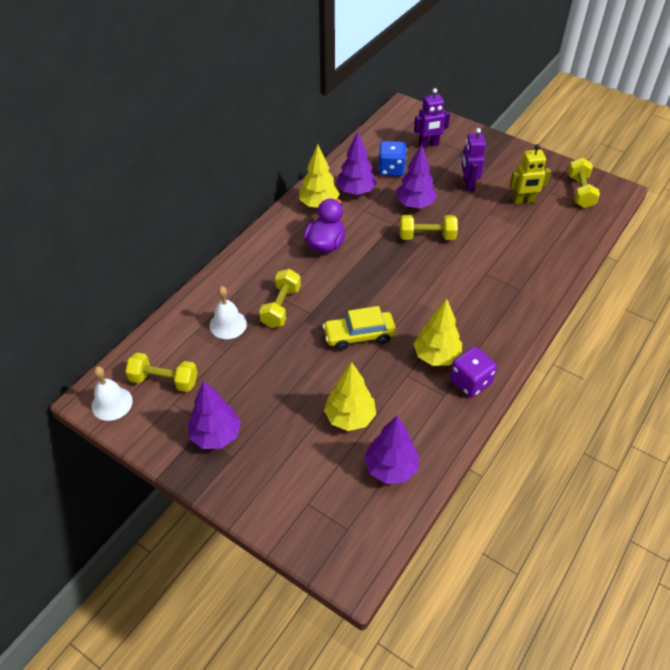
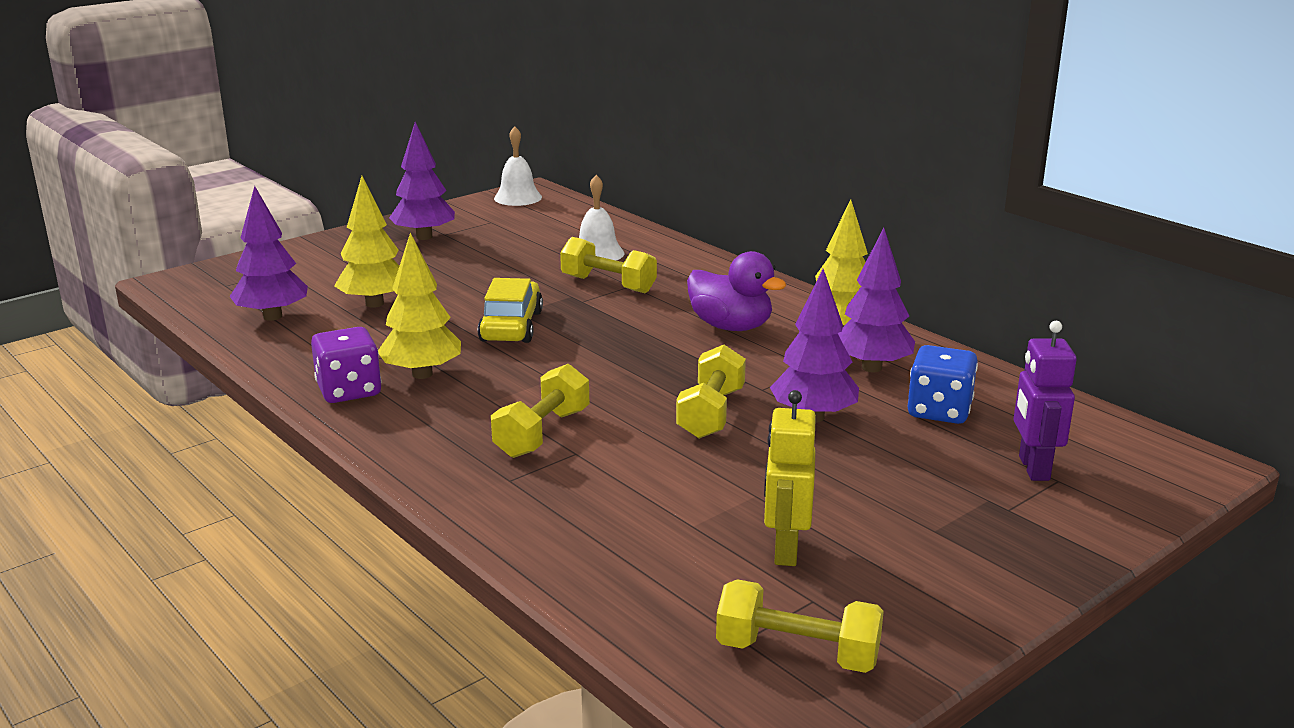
camera: 105 degrees right, 25 degrees down
(164, 380) = (529, 219): yellow dumbbell -> yellow dumbbell (542, 433)
(468, 185) = (866, 489): purple robot -> none

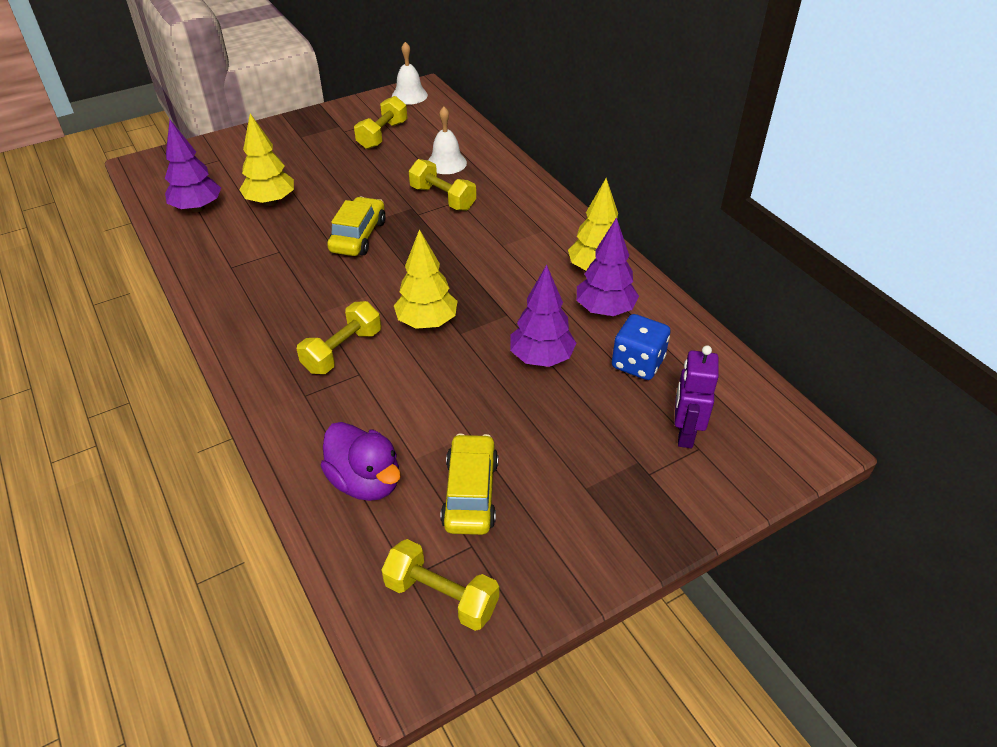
camera: 10 degrees right, 20 degrees up
(349, 391) = (225, 291): purple dice -> none
(422, 374) = (280, 280): yellow tree -> yellow tree (427, 322)
(424, 237) = (328, 133): purple tree -> none
(711, 413) = (468, 345): yellow dumbbell -> yellow dumbbell (382, 135)
(731, 326) = (516, 254): purple duck -> purple duck (365, 481)
(785, 550) = (470, 493): yellow robot -> yellow car

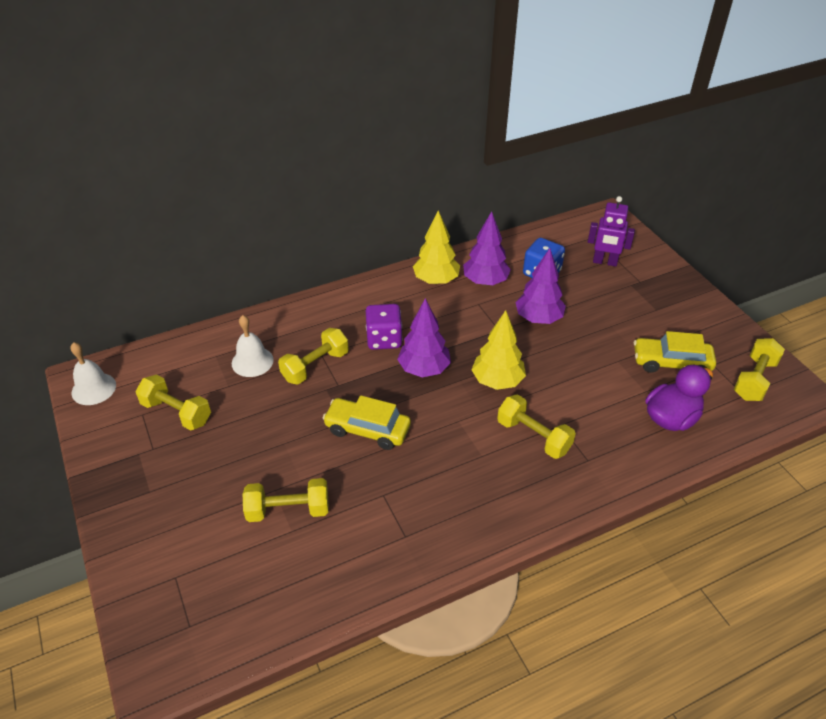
camera: 85 degrees left, 0 degrees up
(197, 208) = (284, 585): purple tree -> purple tree (424, 369)
(270, 202) = (288, 510): yellow tree -> yellow dumbbell
(487, 237) = (384, 339): none -> purple dice

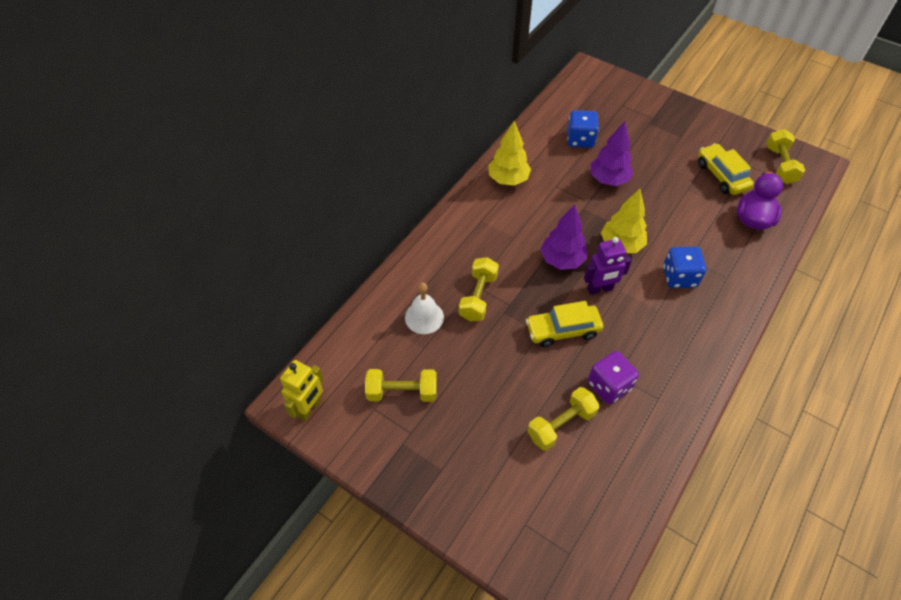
camera: 30 degrees left, 10 degrees up
(93, 388) = (309, 408): white bell -> yellow robot
(384, 339) = (511, 249): purple dice -> purple dice (609, 386)
(485, 282) = (545, 164): purple tree -> none
(533, 436) = (679, 277): yellow dumbbell -> blue dice
(604, 262) = (617, 111): purple robot -> purple robot (600, 289)
(671, 363) = (721, 176): yellow car -> yellow car turned 90 degrees clockwise

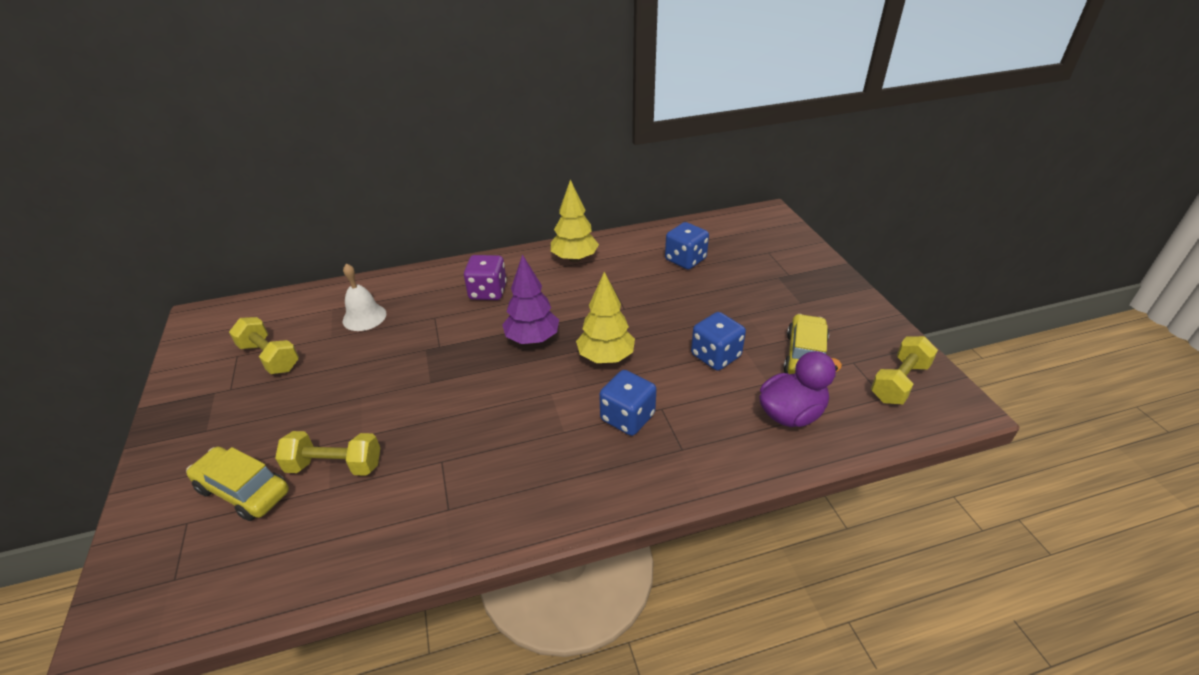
camera: 40 degrees right, 15 degrees down
(309, 408) = (204, 328): yellow robot -> none
(478, 297) = (424, 326): yellow dumbbell -> none
(563, 330) = (451, 392): yellow car -> yellow car (243, 490)
(600, 289) = (533, 381): purple robot -> none
(608, 180) = (669, 301): purple tree -> none
(609, 386) = (421, 464): purple dice -> purple dice (488, 292)
(678, 204) = (715, 356): none -> blue dice

